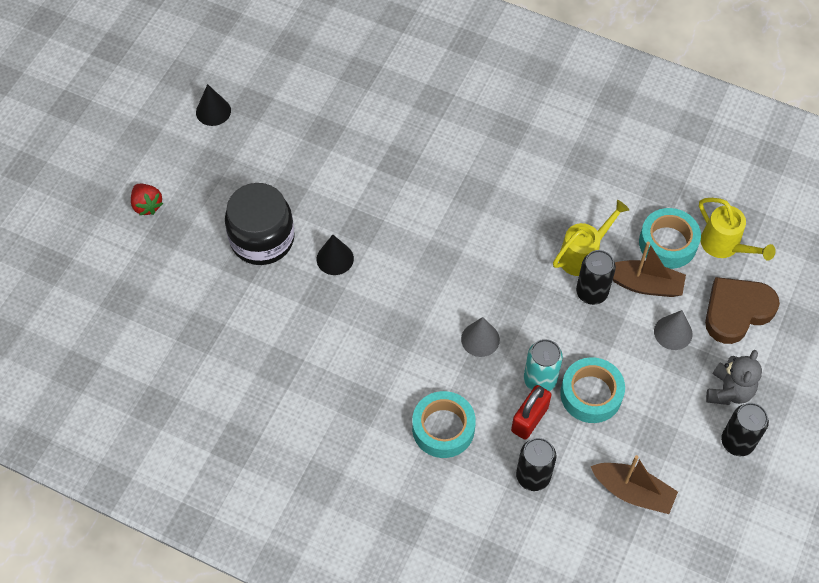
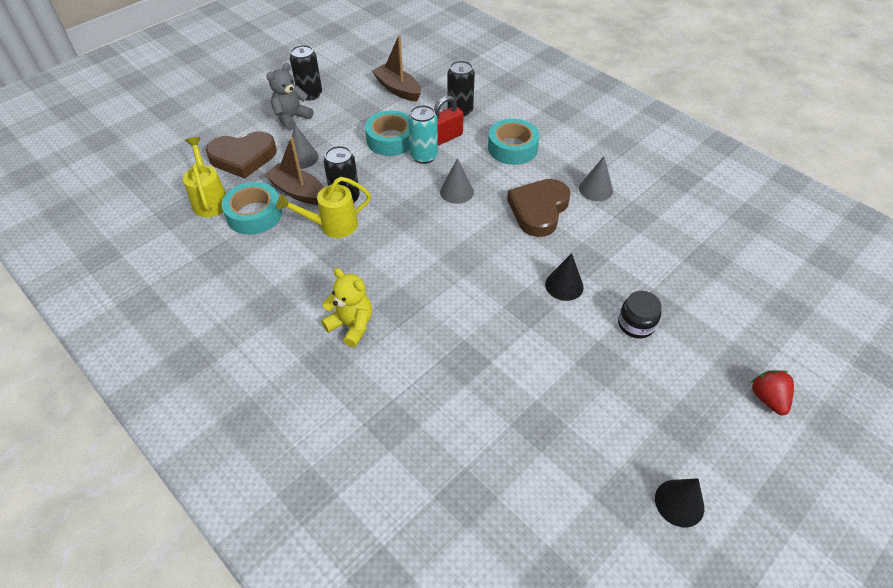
camera: 160 degrees left, 10 degrees down
(262, 239) = (636, 324): black jar -> black jar, size x0.53
(330, 392) = (595, 189): none -> grey cone
(384, 342) = (538, 210): none -> brown heart
(505, 163) = (351, 325): none -> yellow teddy bear

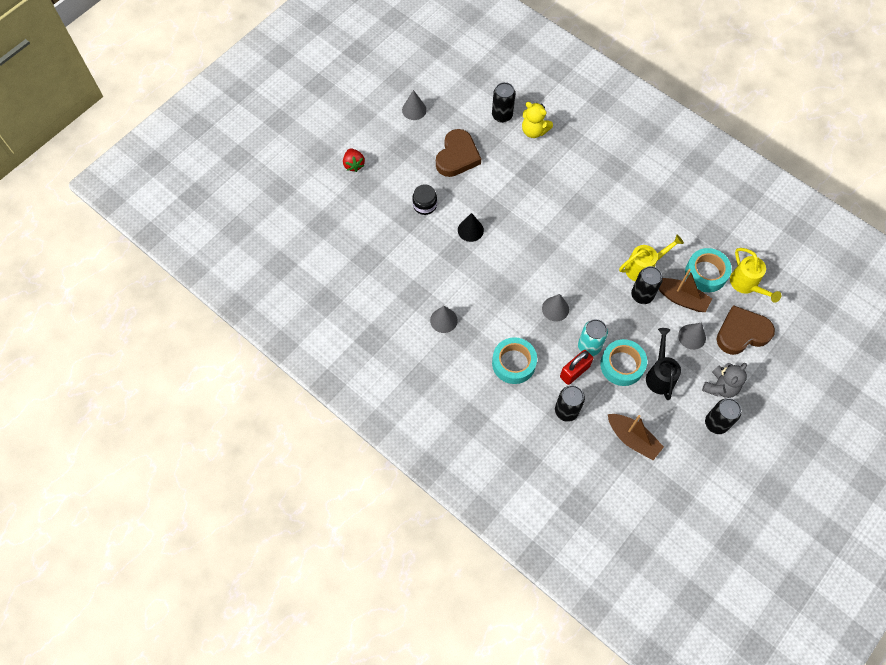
camera: 175 degrees right, 15 degrees up
(351, 325) = (606, 190): yellow teddy bear -> yellow teddy bear (534, 131)
(352, 130) = (660, 375): none -> black watering can
(506, 475) = (502, 115): none -> black can
(538, 210) = (489, 295): brown heart -> brown heart (457, 156)
(679, 503) = (414, 110): black cone -> grey cone

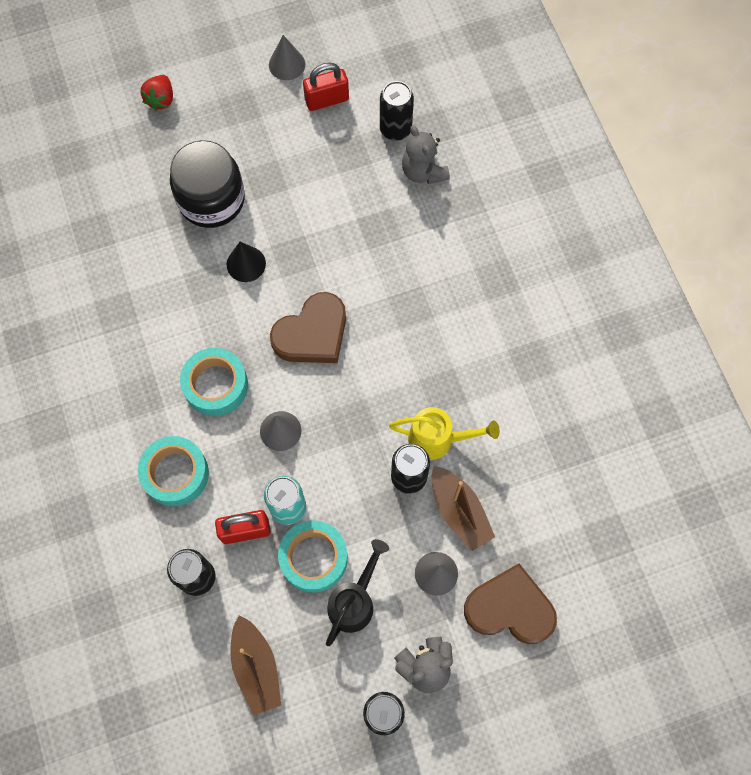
camera: 30 degrees right, 5 degrees up
(425, 205) = (211, 199): black jar -> black jar, size x1.89
(443, 320) = (128, 366): grey cone -> none
(451, 118) = (327, 100): none -> red padlock
(457, 156) = (298, 155): brown heart -> brown heart (312, 334)
(534, 131) = (423, 172): yellow teddy bear -> grey teddy bear
(706, 273) = (519, 495): turquoise tape -> turquoise tape (216, 385)
(746, 285) = (565, 543): yellow watering can -> none

